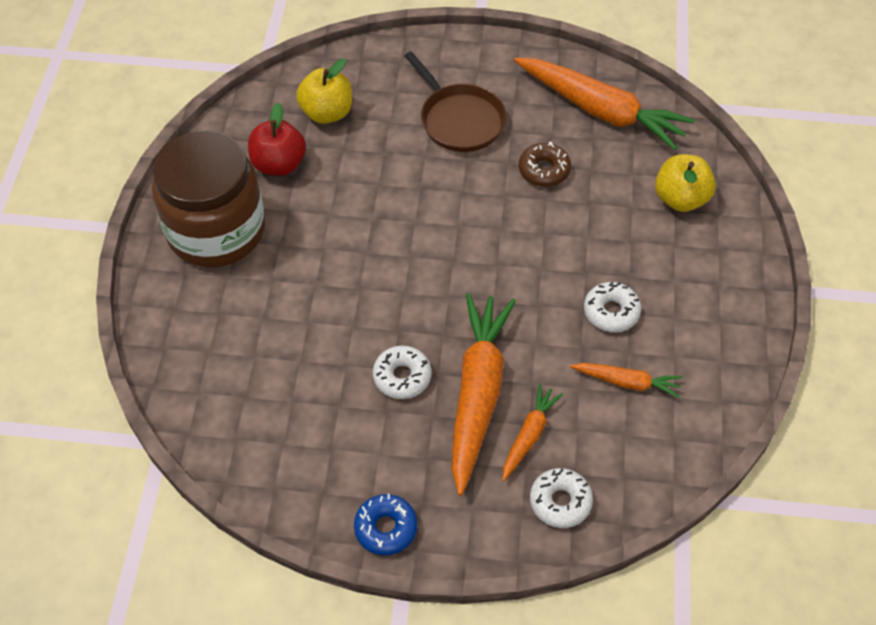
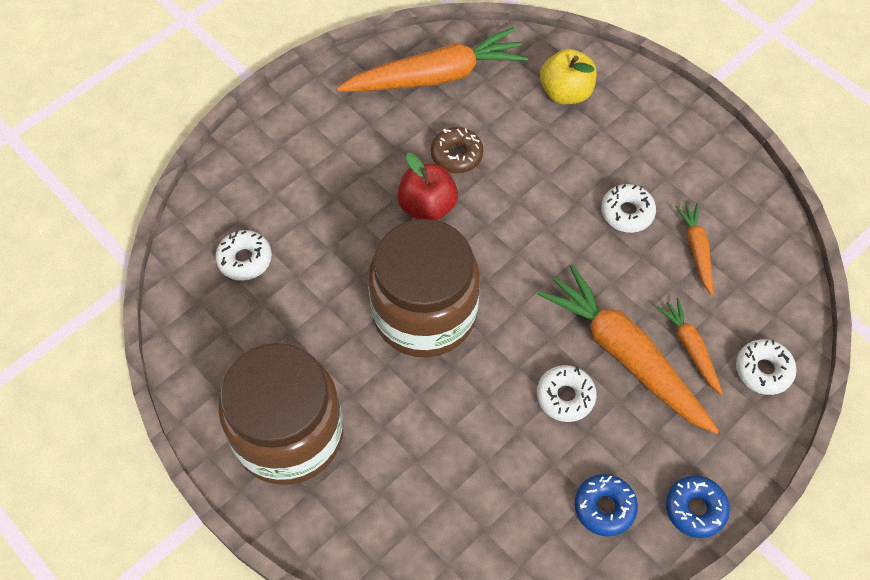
camera: 50 degrees left, 5 degrees up
(279, 164) = (264, 335): red apple -> red apple (427, 207)
(327, 113) = (245, 259): yellow apple -> white donut
(331, 463) = (604, 507): none -> blue donut
(387, 242) = (424, 313): none -> brown jar
(460, 120) = (350, 172): brown pan -> none
(627, 382) = (696, 250): orange carrot -> orange carrot turned 60 degrees counterclockwise

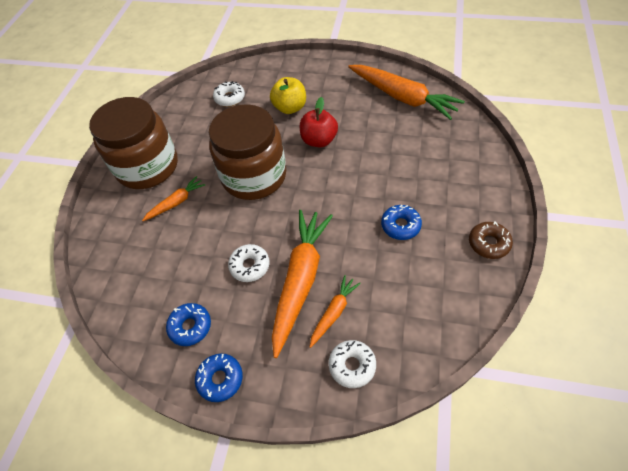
camera: 60 degrees right, 5 degrees down
(456, 155) = (362, 133): brown donut -> brown donut (488, 243)
(566, 92) = (453, 152): yellow apple -> yellow apple (290, 108)
(627, 213) = (400, 225): white donut -> blue donut
(696, 250) = (409, 276): orange carrot -> orange carrot (176, 202)

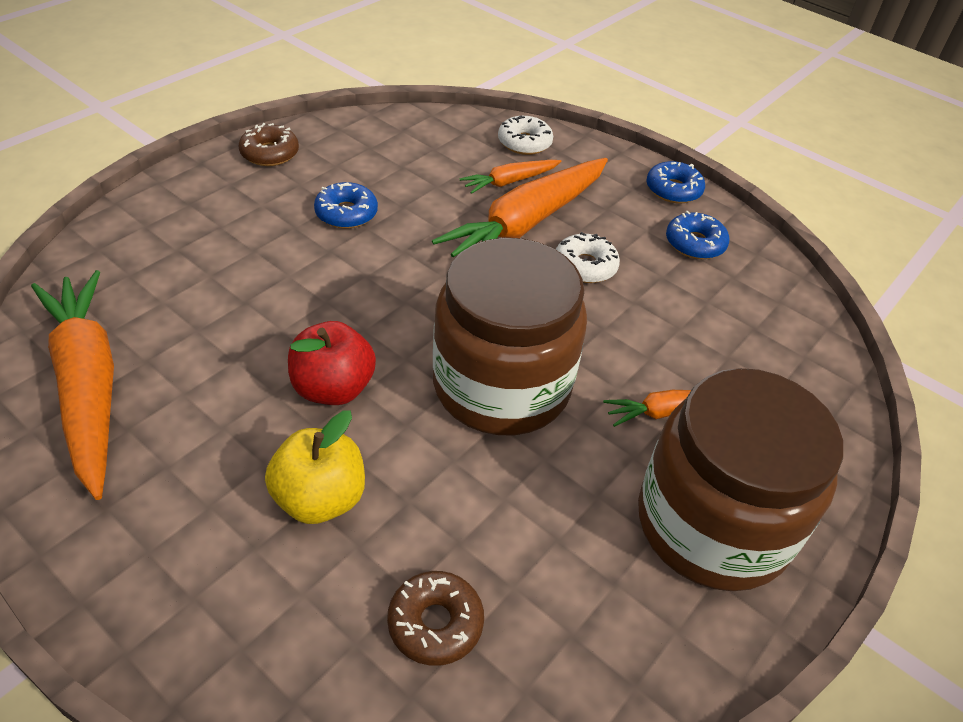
camera: 160 degrees left, 10 degrees down
(229, 98) = (435, 623): white donut -> brown donut

